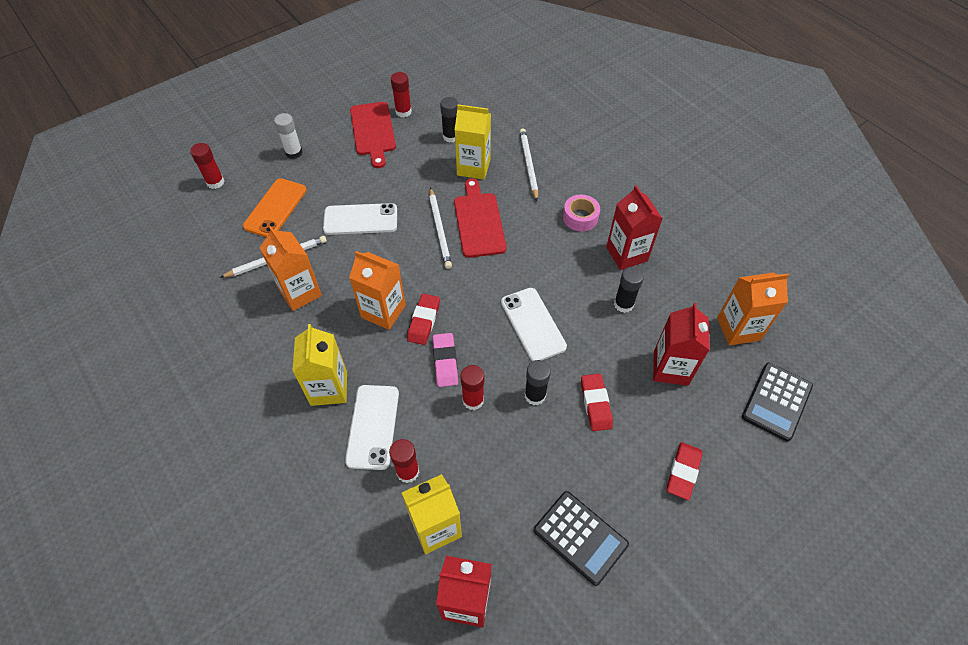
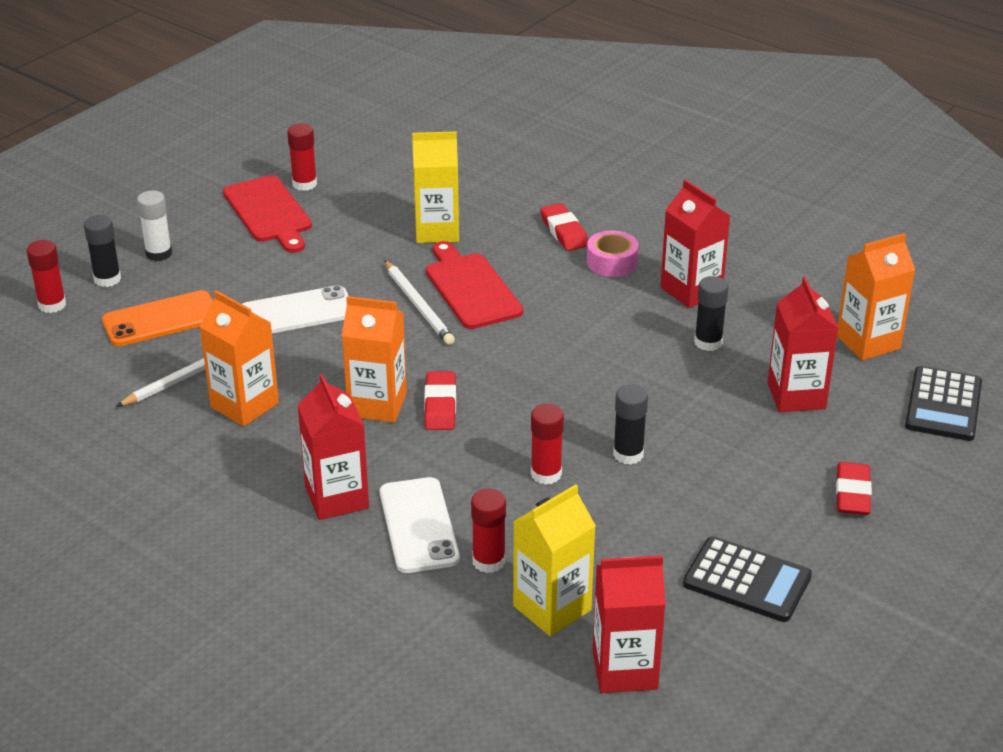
camera: 15 degrees left, 20 degrees down
(275, 208) = (161, 319): orange phone -> orange phone turned 60 degrees clockwise
(329, 388) = (337, 498): yellow carton -> red carton
(445, 361) = (489, 442): pink eraser -> none
(451, 136) = (388, 202): black glue stick -> black glue stick (107, 279)
(528, 165) = (515, 217): white pencil -> none
(533, 324) = (594, 383): white phone -> none
(595, 404) = (712, 448): red eraser -> red eraser (564, 231)

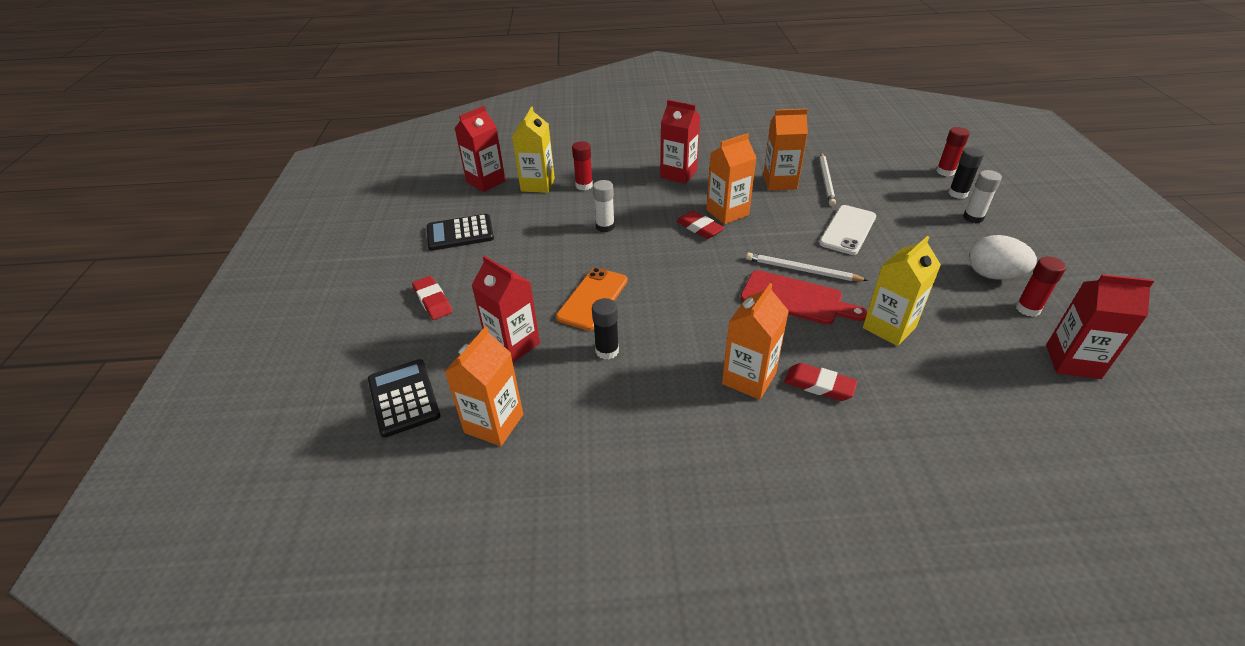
camera: 140 degrees right, 5 degrees up
(161, 319) = (891, 192): orange phone -> orange phone (592, 299)
(269, 212) = (993, 275): red cutting board -> white egg
(418, 525) = (630, 182): white phone -> none
(546, 474) = (605, 227): red glue stick -> white glue stick
(612, 262) = (749, 378): pink tape -> orange carton
(628, 454) = (576, 256): black glue stick -> none
(691, 290) = (665, 389): red carton -> red carton (1072, 361)

